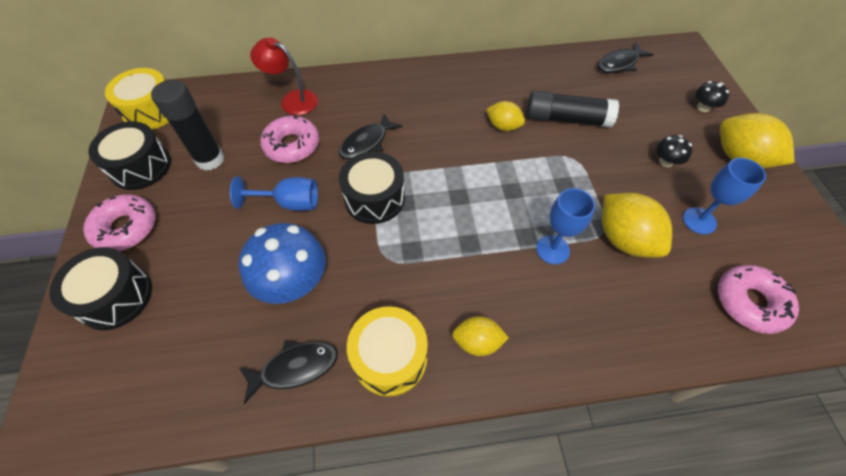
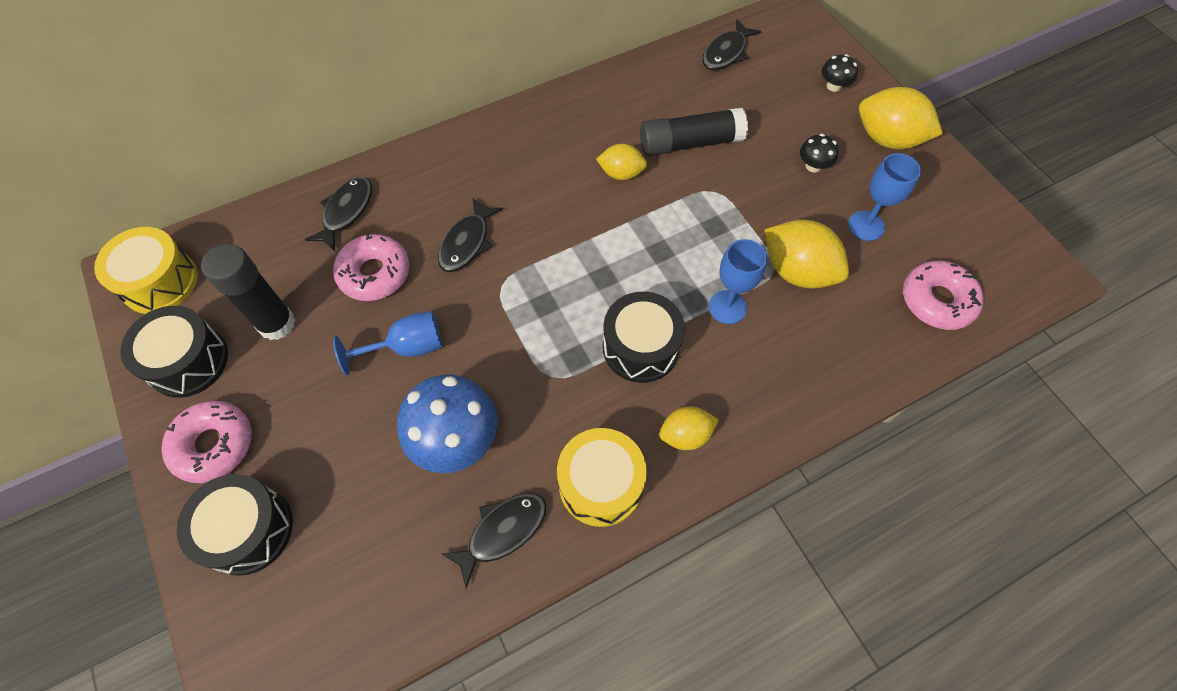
camera: 20 degrees left, 5 degrees up
(293, 100) = (346, 212): red lamp -> black fish
(374, 198) = (506, 310): black drum -> black drum (640, 347)

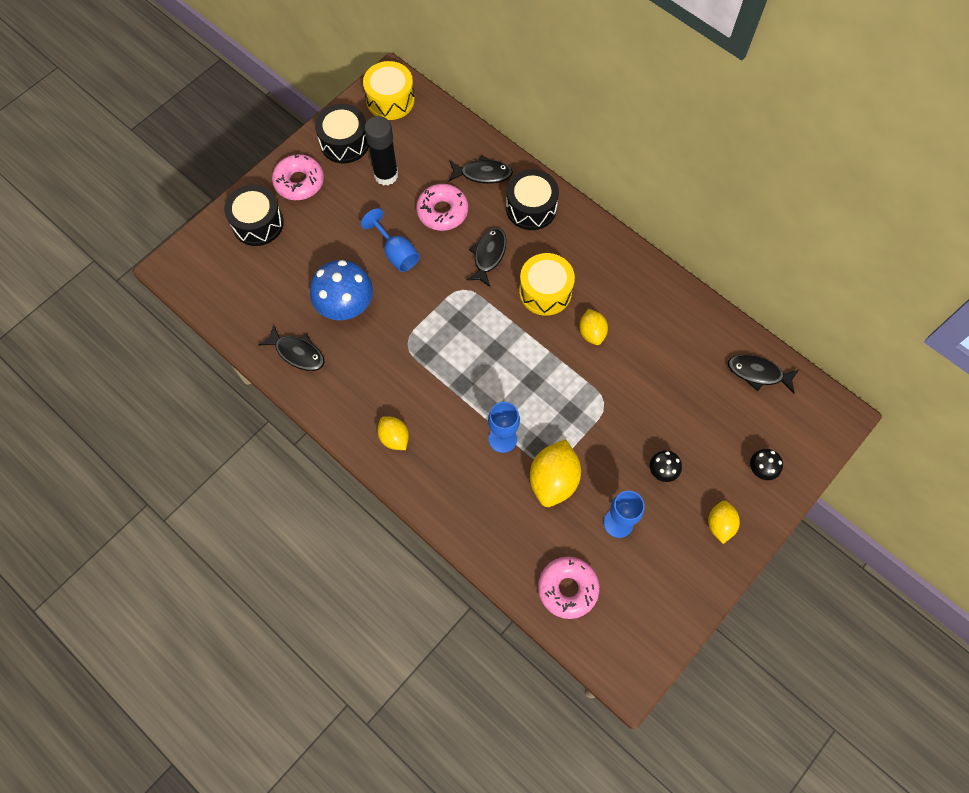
camera: 70 degrees right, 5 degrees up
(467, 242) = (488, 255): black fish -> black fish turned 105 degrees clockwise
(600, 484) = (344, 397): yellow drum -> yellow drum (545, 291)
(640, 347) = (449, 391): black drum -> black drum (531, 208)
(690, 143) = (644, 372): black glue stick -> none
(887, 139) = (720, 525): yellow lemon -> yellow lemon, size x0.60

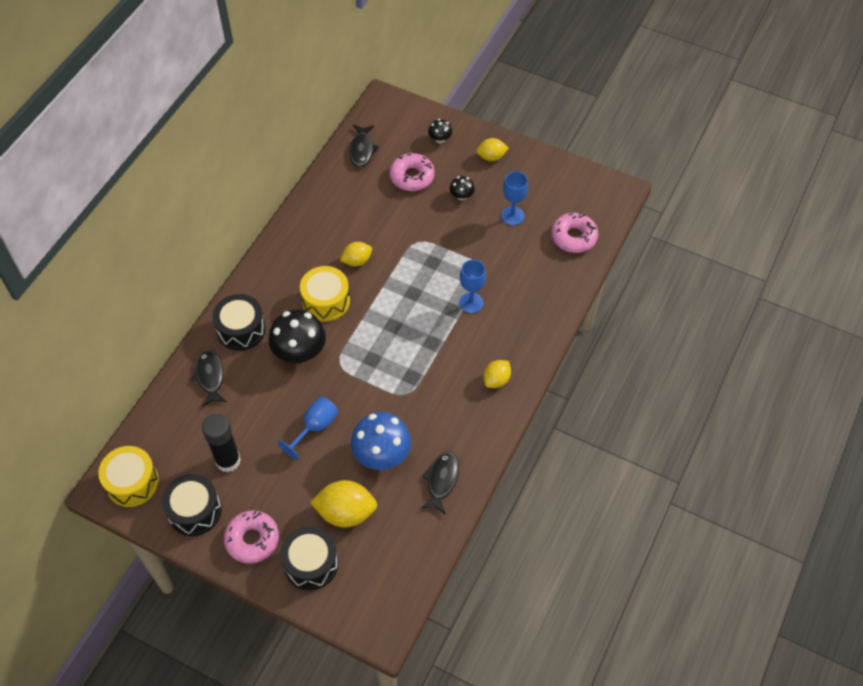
camera: 105 degrees left, 10 degrees down
(442, 211) = (260, 400): pink donut -> pink donut (412, 177)
(488, 255) = (299, 352): black fish -> black mushroom
(553, 480) = (494, 262): yellow lemon -> yellow lemon (346, 512)

